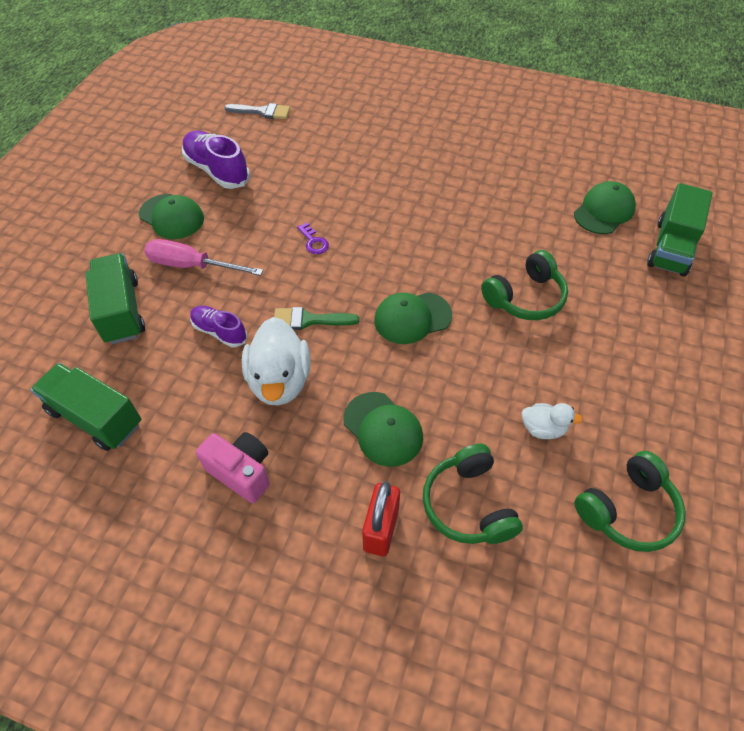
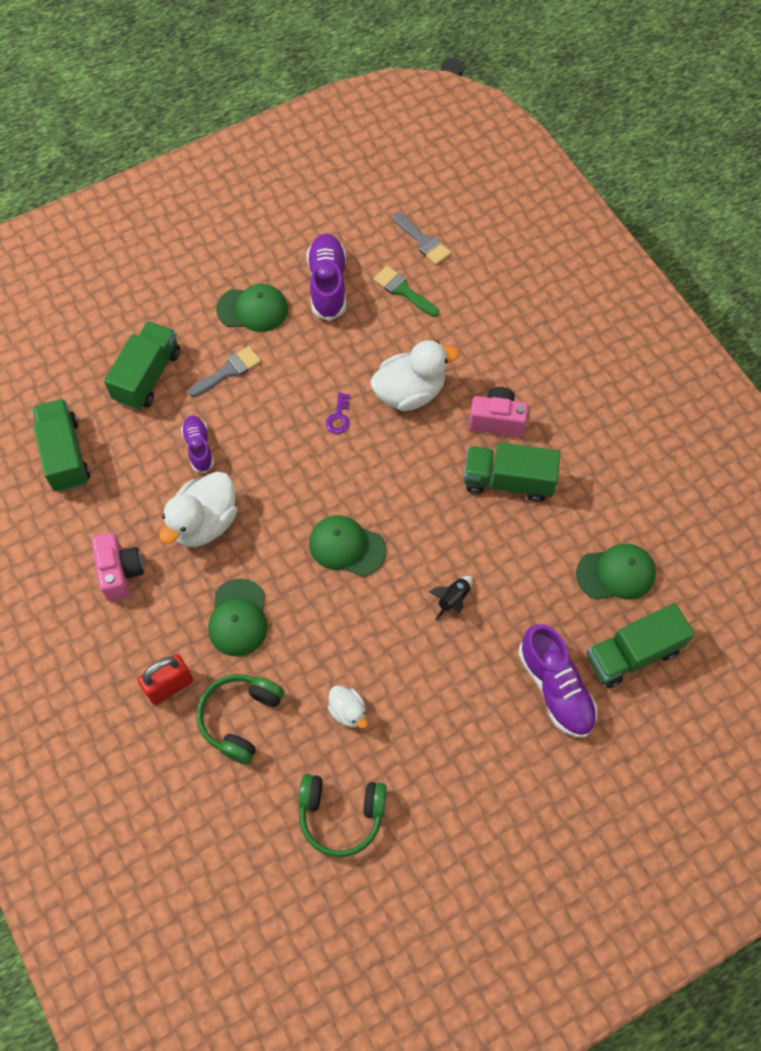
camera: 40 degrees right, 10 degrees up
(172, 217) = (252, 309): green cap -> green cap turned 75 degrees counterclockwise
(192, 266) = (228, 371): pink screwdriver -> grey brush
(309, 320) = (269, 487): green brush -> green brush (403, 290)
(349, 197) = (410, 392): none -> white duck
(427, 177) = (497, 420): none -> pink camera
(475, 205) = (508, 481): none -> green truck
(525, 298) = (453, 599): green headphones -> black rocket
(655, 302) = (555, 688): none -> purple shoe

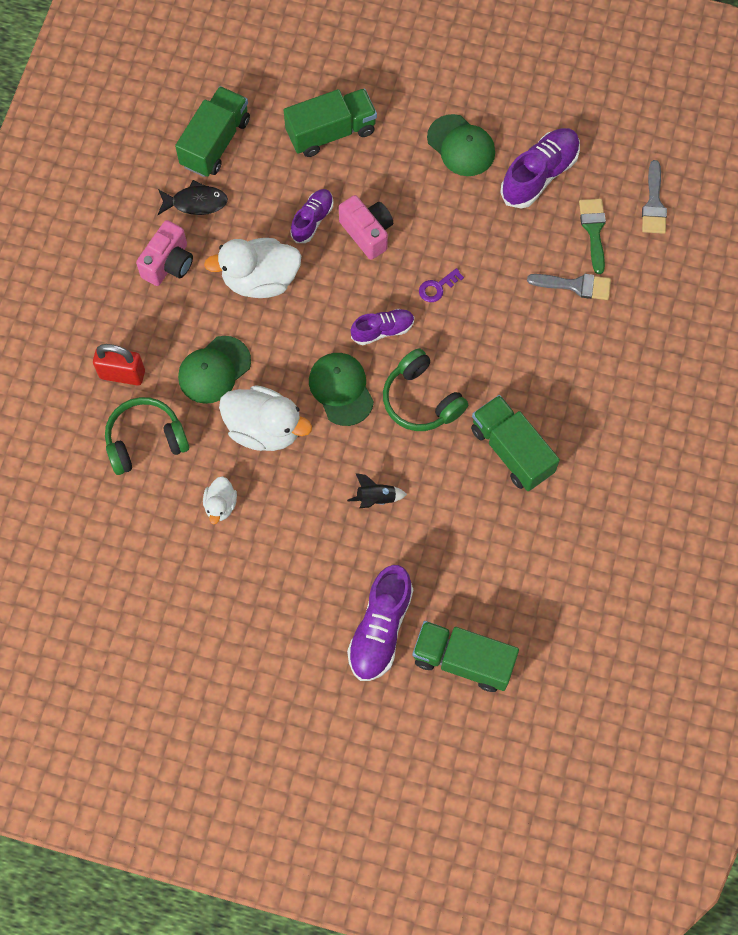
camera: 45 degrees right, 5 degrees up
(95, 510) = (196, 202): none -> black fish
(228, 371) = (393, 179): grey brush -> grey brush (575, 285)
(332, 479) = (382, 330): none -> purple shoe
(341, 815) = (144, 569): green headphones -> green headphones (421, 400)
(410, 392) = (511, 316): white duck -> white duck (264, 429)
(497, 420) = (554, 397): pink camera -> pink camera (367, 233)
(616, 573) = (516, 593): green cap -> none

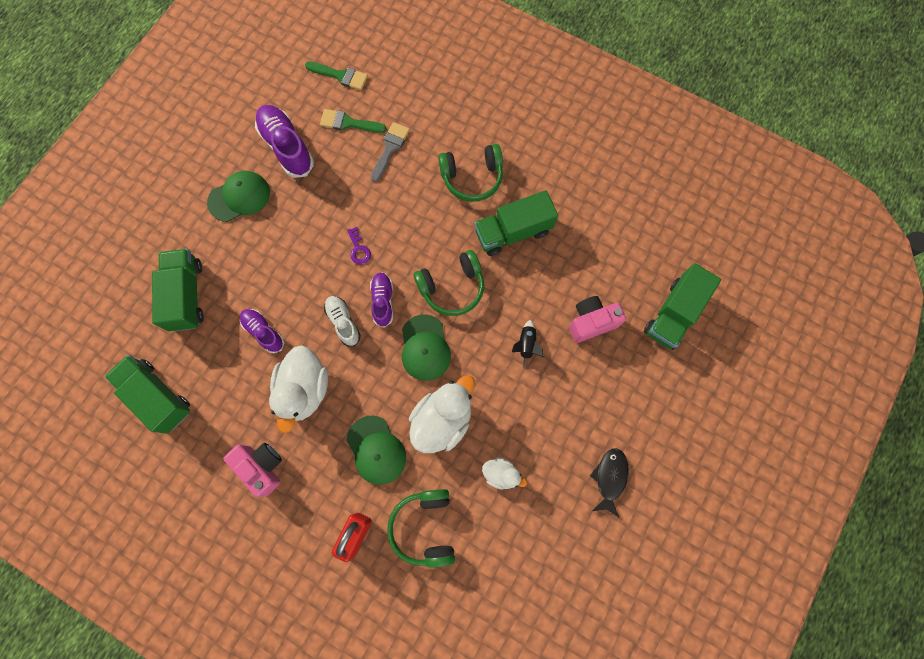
camera: 75 degrees left, 5 degrees up
(196, 202) = (210, 428): black fish -> black fish (610, 478)
(341, 389) = (425, 348): green cap -> green cap turned 90 degrees counterclockwise
(346, 296) = (343, 322): none -> white shoe
(367, 233) = (291, 290): pink camera -> pink camera (591, 322)
(380, 629) = (636, 370): purple shoe -> none
(568, 387) = (472, 178): none -> green headphones
(654, 204) = (340, 76): grey brush -> green brush

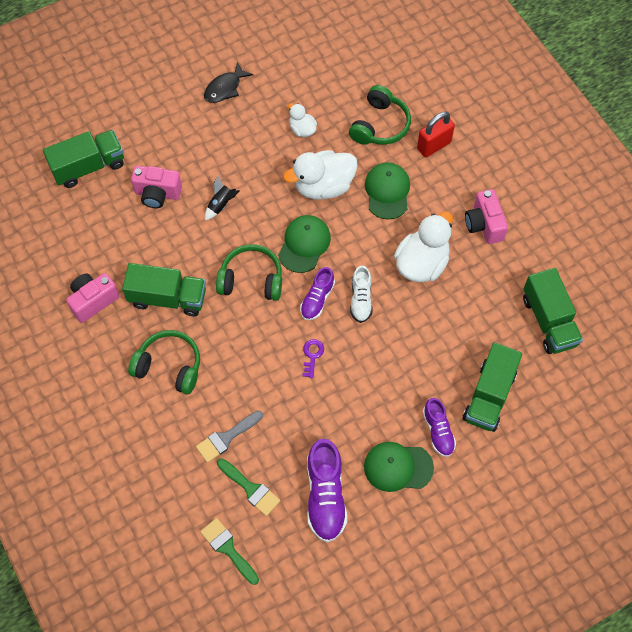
camera: 150 degrees left, 10 degrees down
(264, 332) = (434, 327): purple shoe -> purple shoe (438, 431)
(573, 196) = (93, 301): none -> pink camera

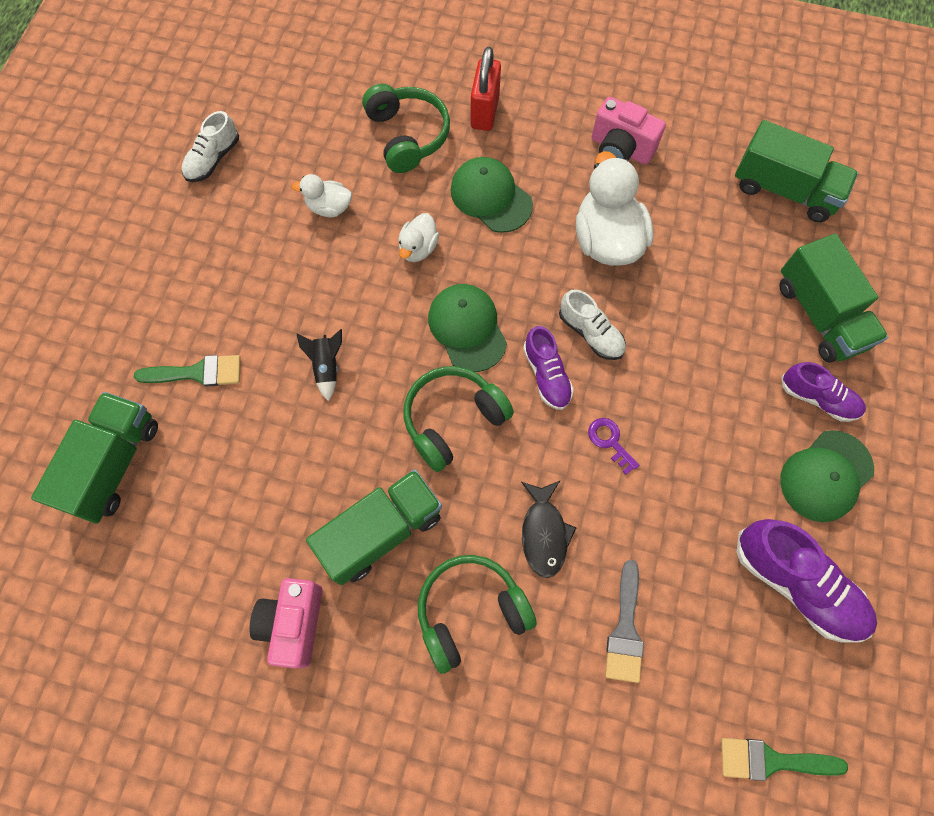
camera: 45 degrees left, 5 degrees up
(157, 194) = (237, 421): pink camera -> none
(225, 88) = (191, 234): black fish -> black fish (544, 533)
(251, 489) = (716, 661): green brush -> green brush (197, 372)
(272, 59) = (213, 159): none -> white shoe
(323, 186) = (418, 248): white duck -> white duck, size x0.52

